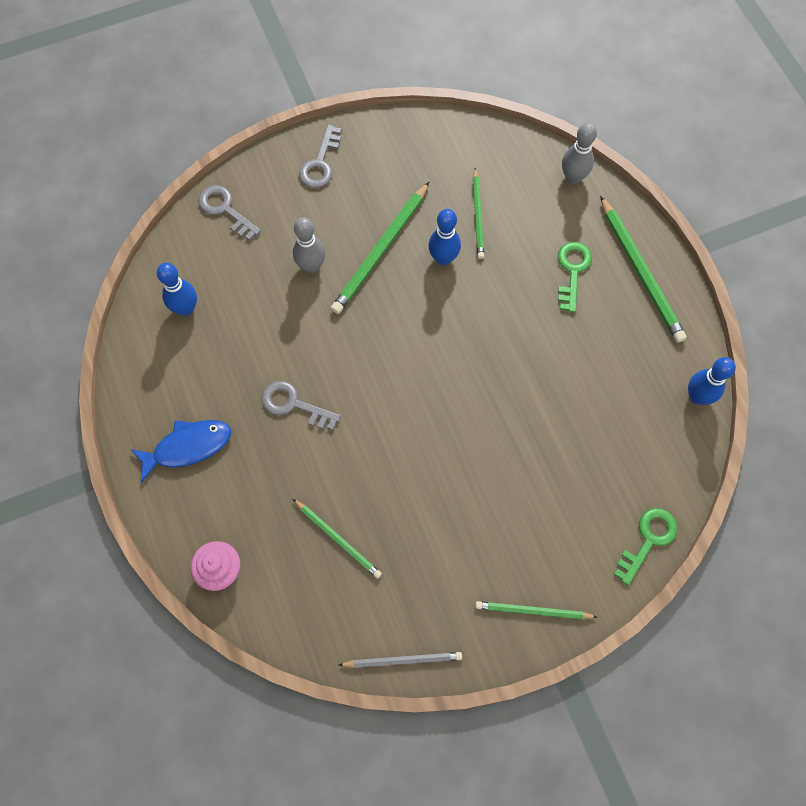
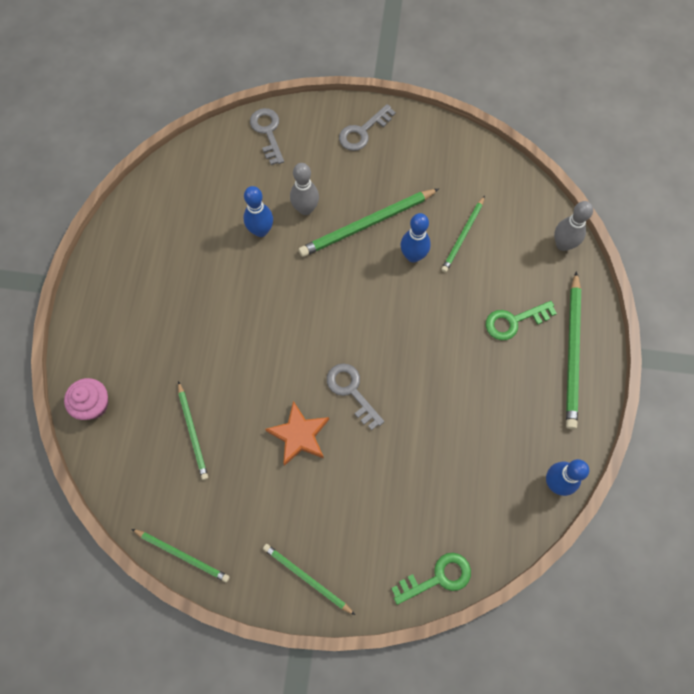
camera: 30 degrees right, 0 degrees up
(186, 308) = (192, 193): blue bowling pin -> blue bowling pin (261, 231)
(188, 447) = (128, 298): blue fish -> none
(294, 404) = (225, 309): grey key -> grey key (351, 391)
(403, 660) = (182, 555): grey pencil -> green pencil
(442, 484) = (299, 435): none -> orange star
(572, 271) = (514, 321): green key -> green key turned 150 degrees counterclockwise

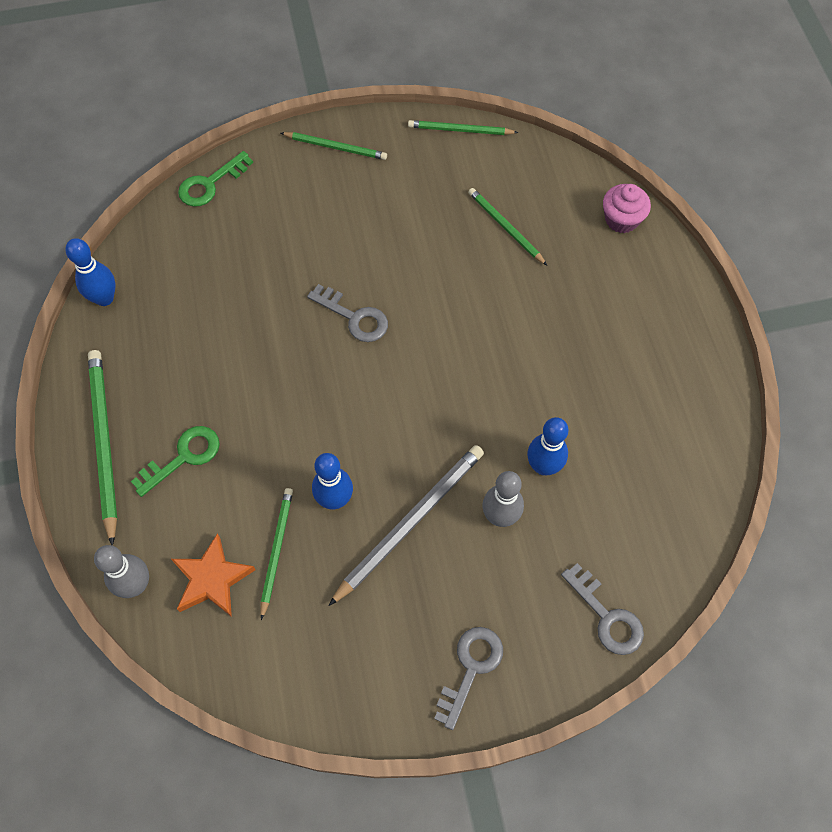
camera: 160 degrees right, 5 degrees down
(299, 435) = (393, 258): orange star -> orange star (212, 579)
(367, 224) = (410, 522): green pencil -> grey pencil

